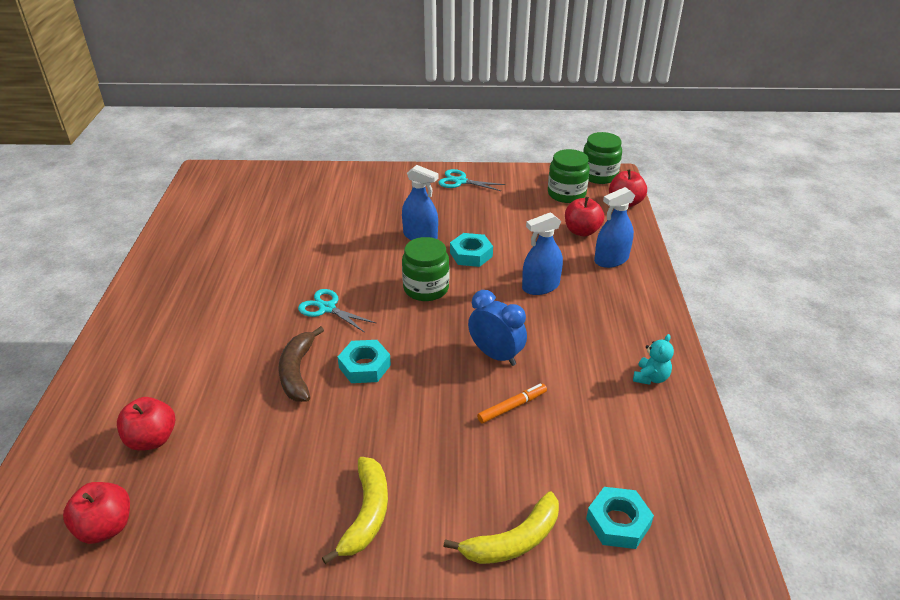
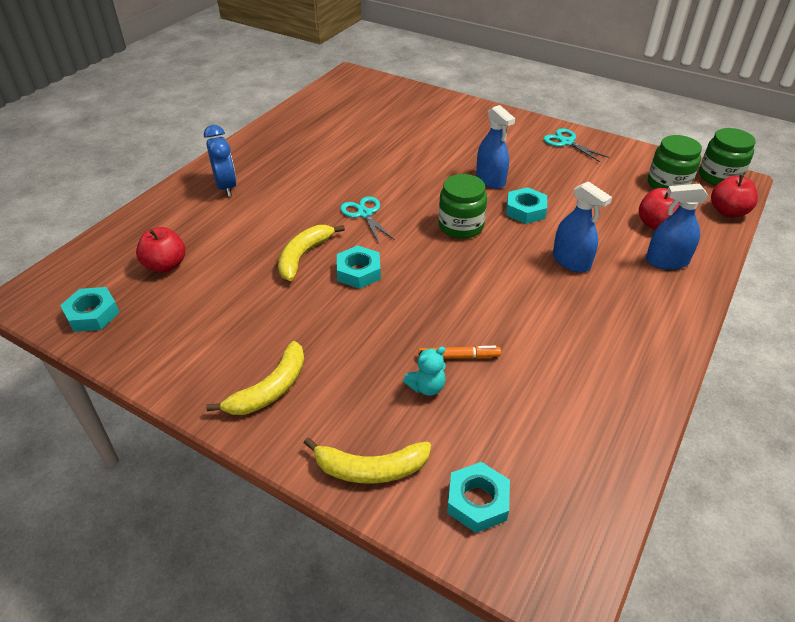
camera: 30 degrees right, 5 degrees up
(105, 527) = (92, 314): red apple -> turquoise nut
(297, 371) = (303, 256): brown banana -> yellow banana
(496, 355) = (479, 306): blue clock -> blue clock (226, 187)
(540, 286) = (571, 261): blue spray bottle -> blue spray bottle turned 135 degrees counterclockwise
(650, 377) = (618, 387): turquoise teddy bear -> turquoise teddy bear (426, 387)

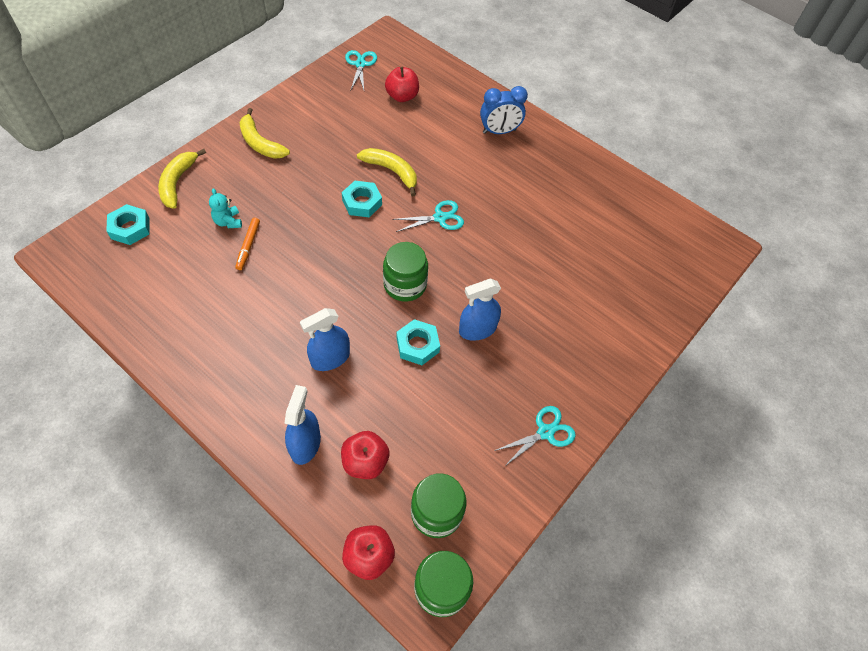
camera: 95 degrees right, 15 degrees up
(92, 314) = (360, 64): turquoise nut -> turquoise scissors

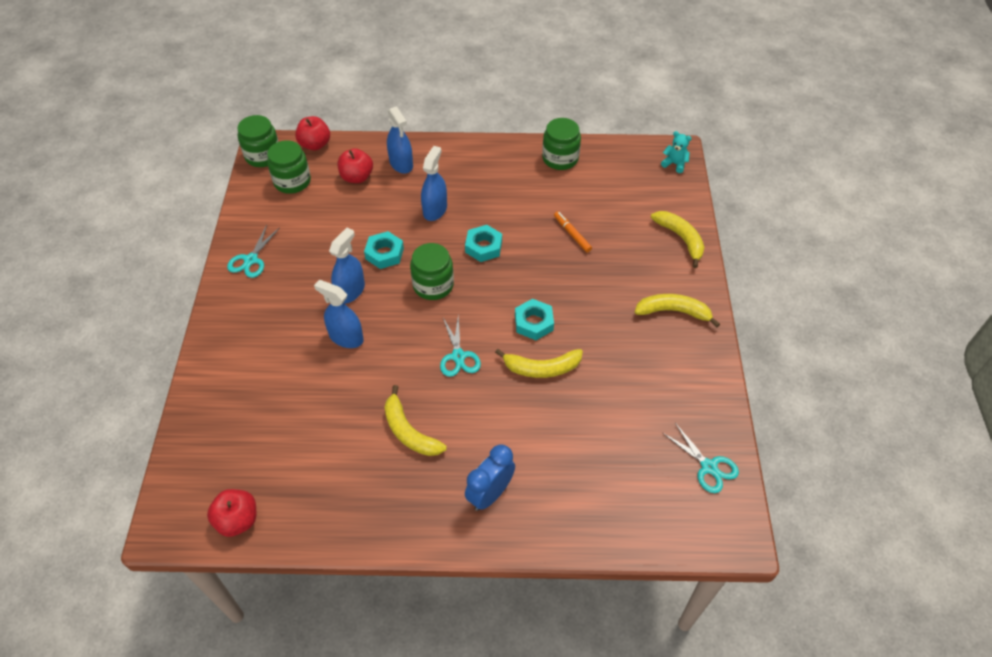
camera: 145 degrees right, 5 degrees down
(130, 228) = (660, 192): turquoise nut -> turquoise nut (483, 247)
(157, 326) = (560, 158): none -> green jar
(228, 222) = (608, 239): turquoise teddy bear -> turquoise teddy bear (674, 164)
(402, 96) = (624, 459): red apple -> red apple (238, 520)
(440, 217) = (458, 356): turquoise scissors -> turquoise scissors turned 45 degrees counterclockwise
(512, 290) = (346, 337): none -> blue spray bottle
(519, 195) = (409, 431): none -> yellow banana

